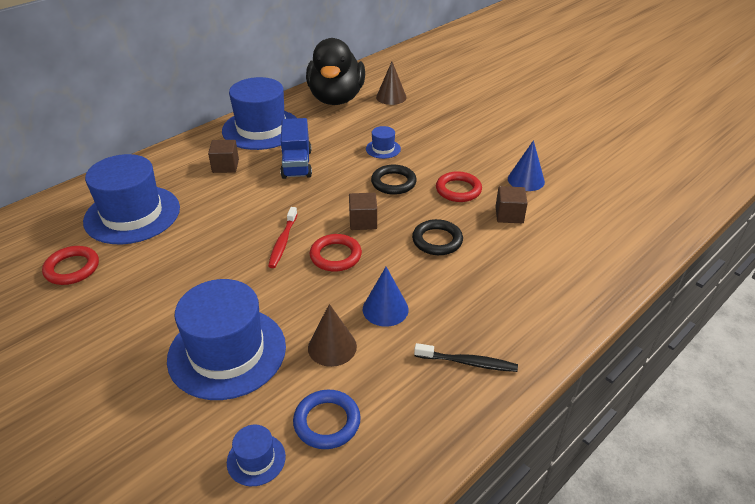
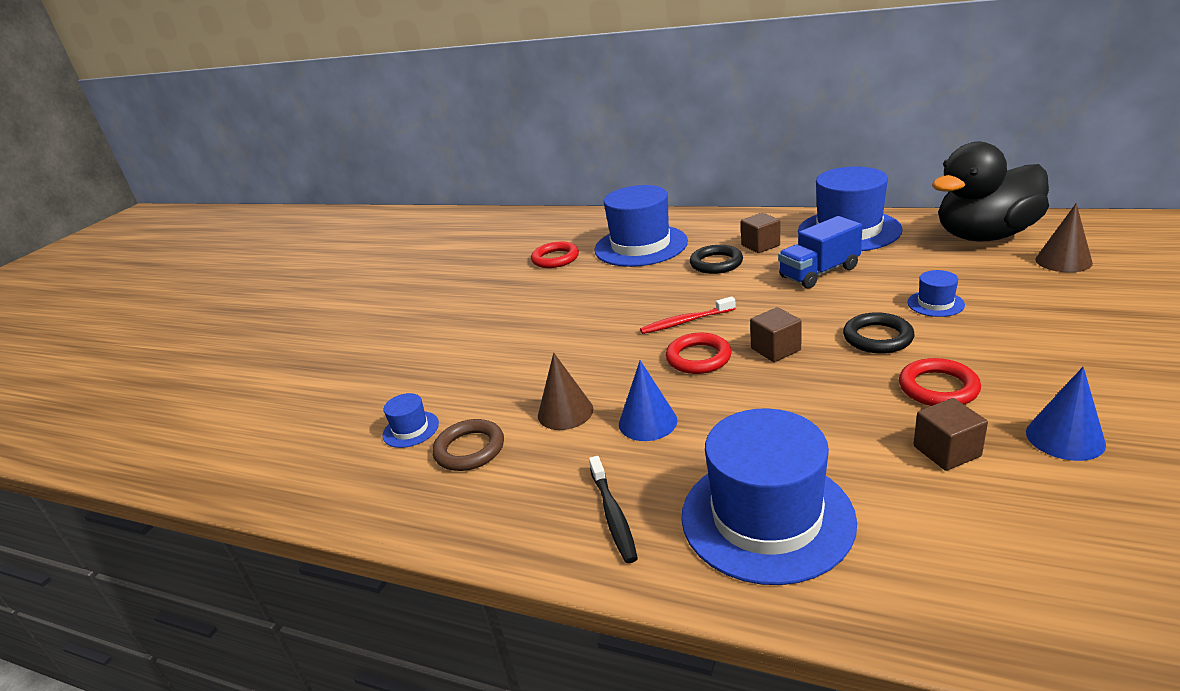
camera: 70 degrees right, 10 degrees down
(227, 352) = (517, 362): blue hat -> blue hat (766, 517)
(327, 422) = (469, 449): blue ring -> brown ring
(437, 240) = (807, 411): black ring -> black ring (716, 263)

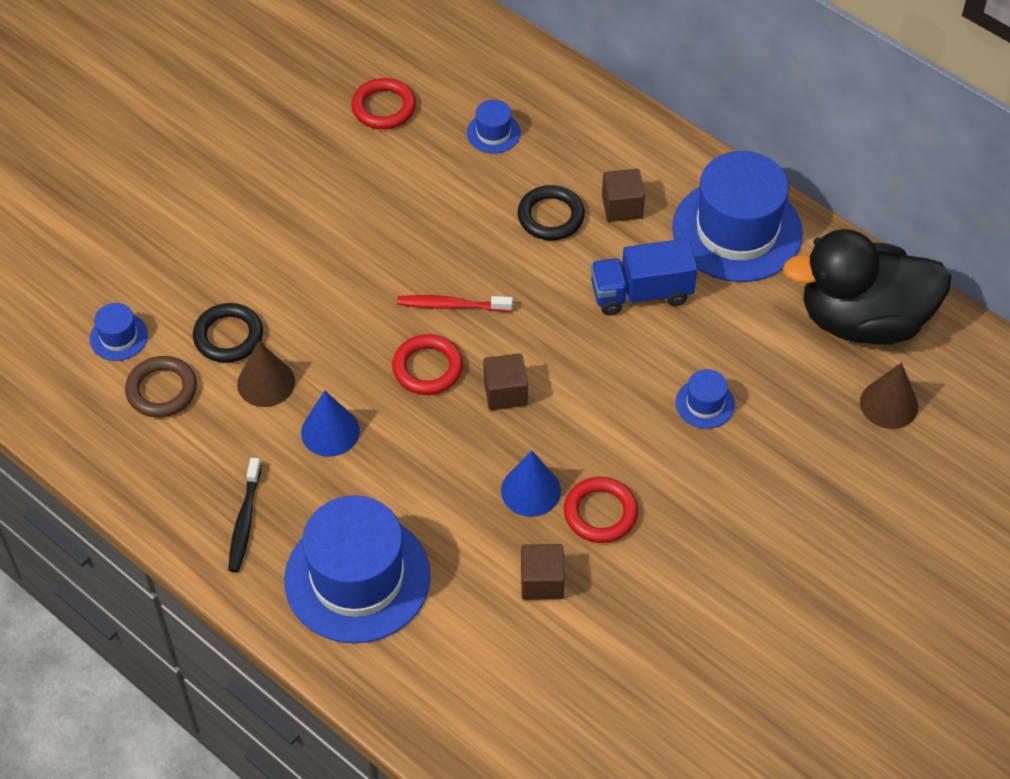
camera: 15 degrees right, 25 degrees up
(640, 246) = (493, 133): blue hat -> blue hat, size x0.43
(877, 338) = (608, 424): black ring -> black ring (228, 336)
(1065, 438) = (642, 612): blue cone -> blue cone (530, 490)

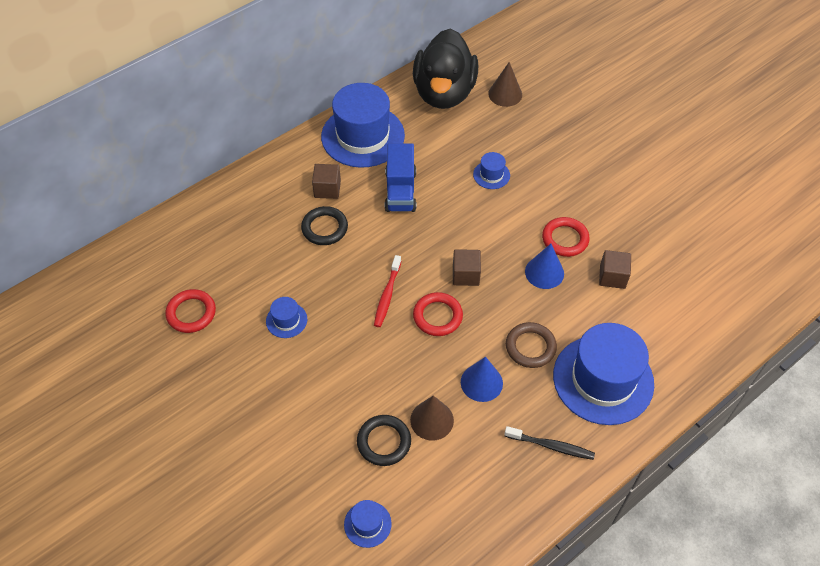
camera: 80 degrees left, 0 degrees up
(162, 390) = (425, 495): brown ring -> brown ring (530, 347)
(493, 133) = (239, 249): blue hat -> blue hat (286, 320)

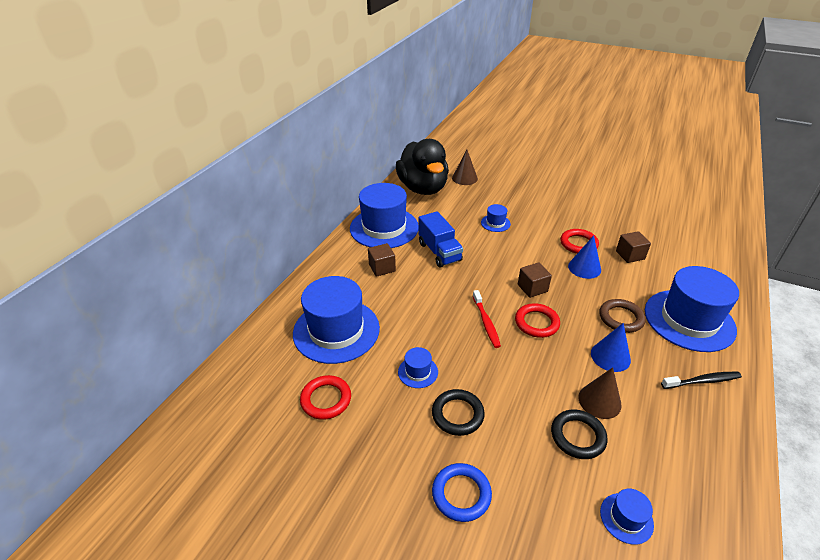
camera: 25 degrees left, 15 degrees down
(240, 246) = (336, 330): none -> blue hat
(249, 443) = (461, 494): none -> blue ring
(324, 228) = (399, 294): black ring -> black ring (457, 414)

